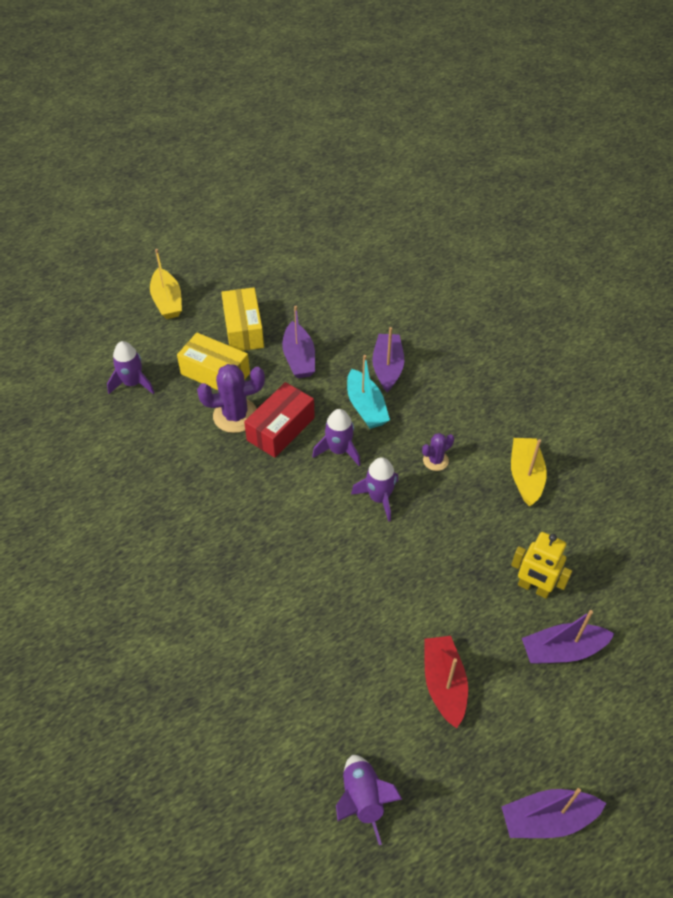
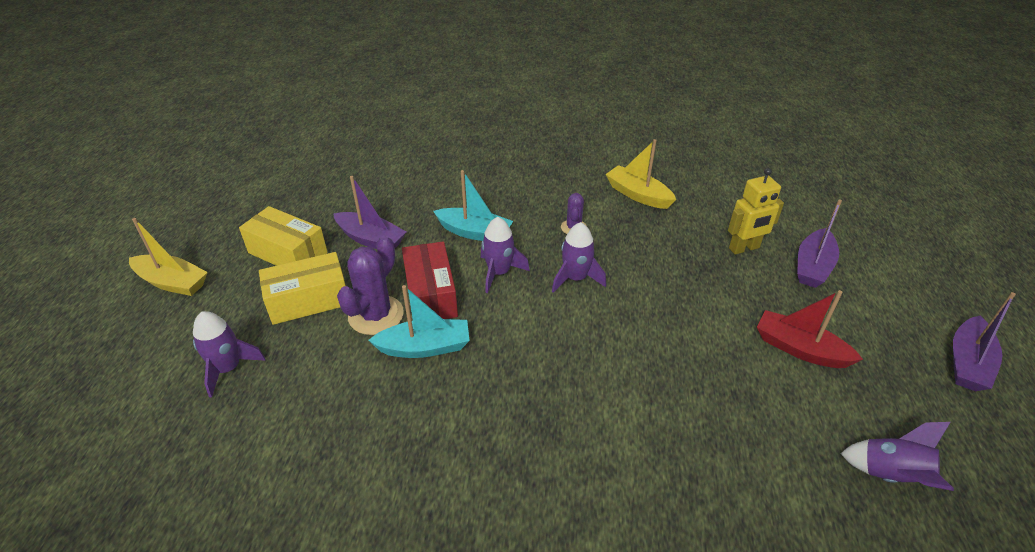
camera: 50 degrees left, 10 degrees down
(233, 460) = (425, 347): none -> turquoise boat
(387, 368) = (451, 199): purple boat -> none

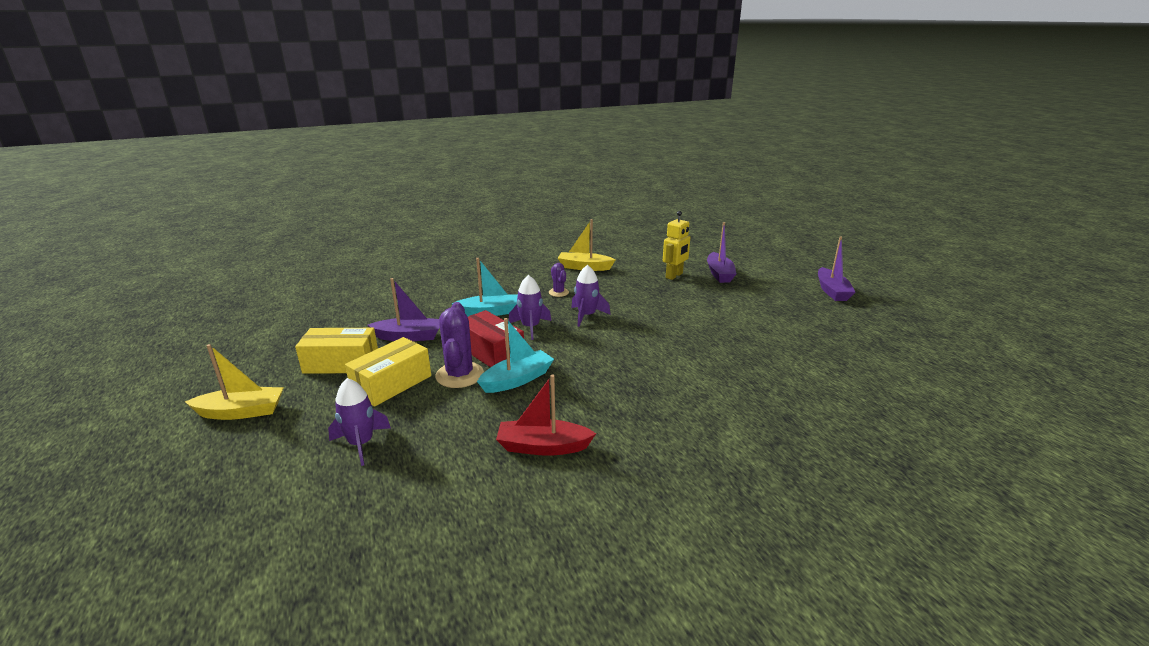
camera: 30 degrees left, 15 degrees down
(800, 349) = (749, 309): red boat -> red boat (543, 447)
(891, 476) = (845, 345): purple rocket -> none

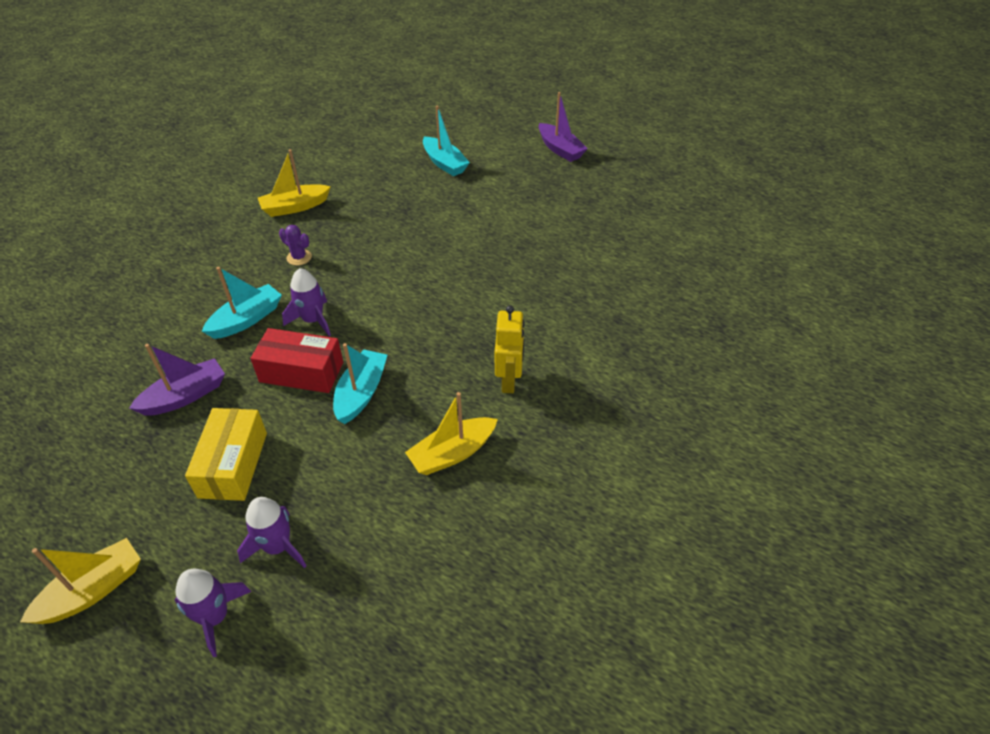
camera: 35 degrees left, 20 degrees up
(341, 363) = (142, 470): yellow box -> none
(459, 375) = (296, 417): purple cactus -> none
(543, 447) = (452, 453): red boat -> yellow boat
(587, 316) = (358, 278): purple rocket -> purple rocket (215, 617)
(674, 276) = (402, 183): yellow robot -> yellow robot (509, 381)
(719, 274) = (444, 163): purple boat -> turquoise boat

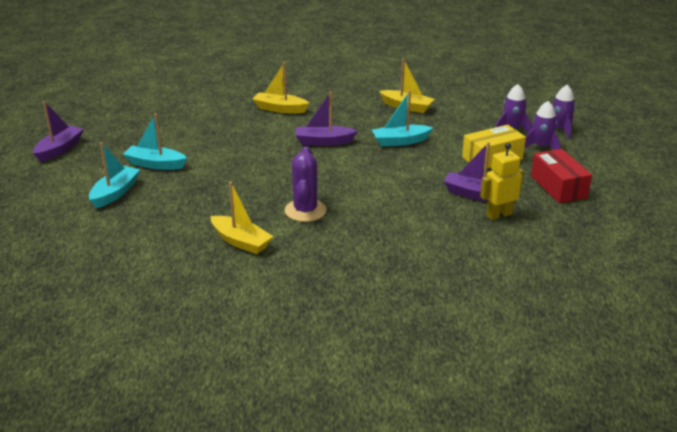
camera: 120 degrees left, 15 degrees down
(93, 590) = (598, 162): yellow boat -> yellow boat (280, 109)
(246, 319) = (391, 203): turquoise boat -> turquoise boat (155, 164)
(299, 257) = (305, 211): purple cactus -> purple cactus, size x1.81
(301, 372) = (409, 164): red box -> red box (558, 187)
(313, 320) = (363, 178): purple rocket -> purple rocket (541, 147)
(423, 323) = (324, 141): none -> purple boat
(509, 381) = (341, 106): yellow robot -> yellow robot (499, 215)

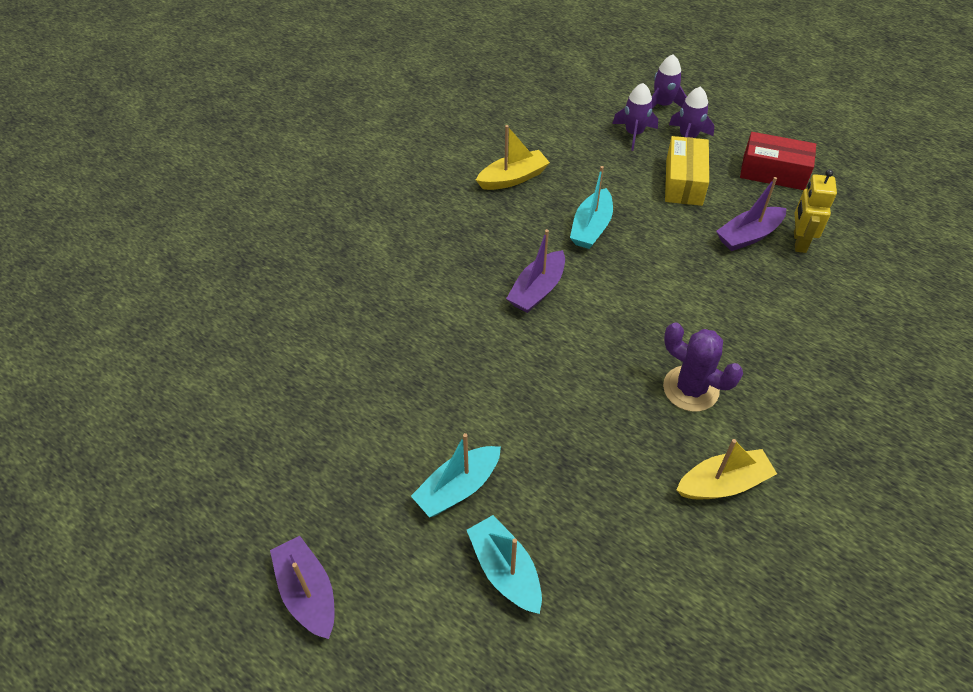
camera: 55 degrees left, 20 degrees up
(280, 109) = (412, 286): yellow boat -> none

